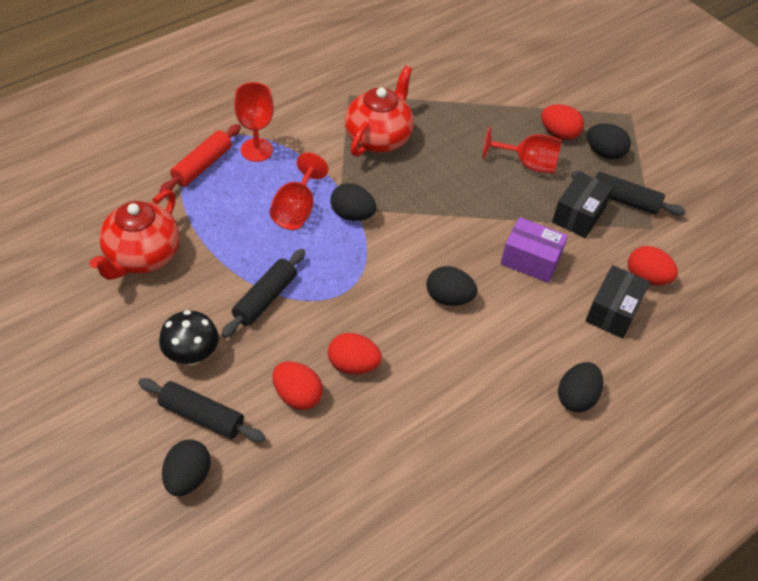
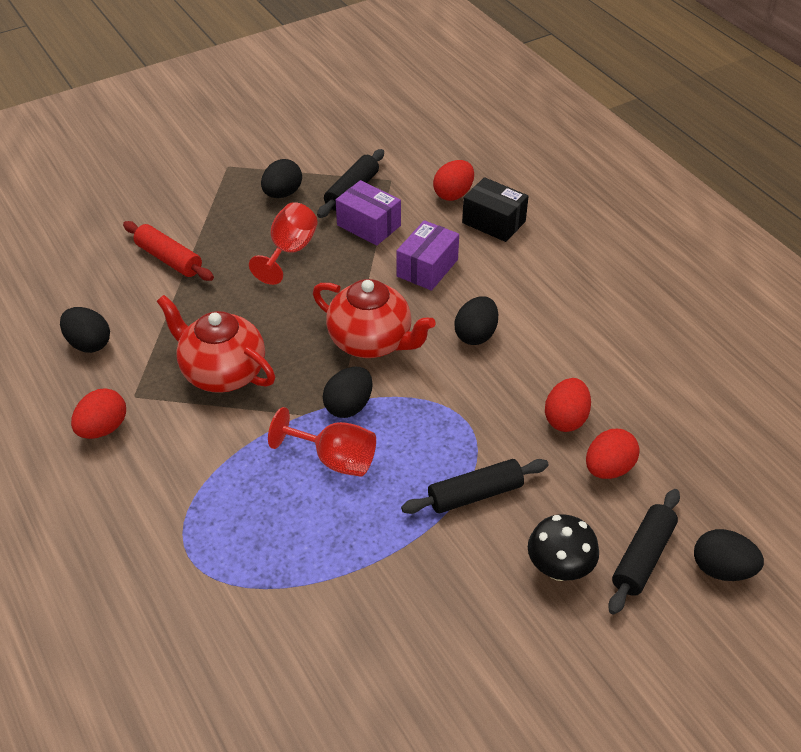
camera: 80 degrees left, 5 degrees down
(142, 257) = (401, 629): red teapot -> red teapot (371, 342)
(202, 166) = (239, 561): red rolling pin -> red rolling pin (169, 259)
(256, 150) = (220, 498): red goblet -> none
(265, 299) = (475, 494): black rolling pin -> black rolling pin turned 60 degrees counterclockwise
(559, 134) = (247, 221): red egg -> red egg (103, 428)
(576, 397) = (593, 261): black egg -> black egg (89, 343)
(578, 215) = (368, 225): black box -> purple box

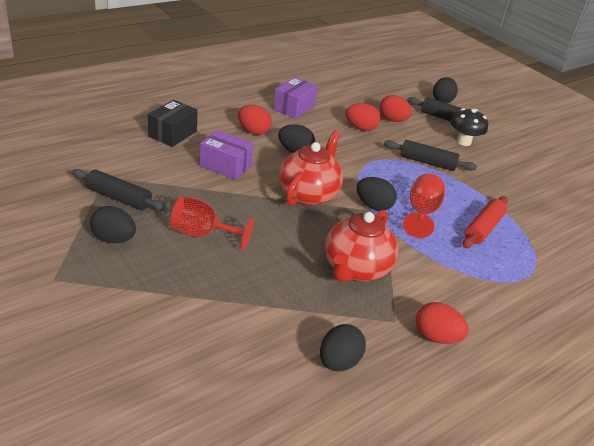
camera: 100 degrees left, 10 degrees down
(169, 259) = (211, 314): red rolling pin -> red rolling pin (483, 228)
(368, 225) = (170, 190): purple box -> purple box (294, 108)
(453, 194) = (134, 148): red egg -> red egg (253, 131)
(475, 494) = (427, 162): black rolling pin -> black rolling pin turned 45 degrees counterclockwise

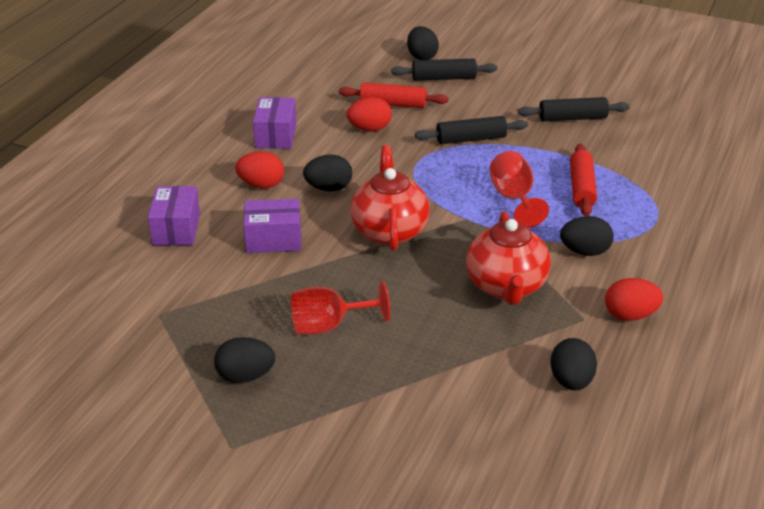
camera: 25 degrees left, 0 degrees up
(119, 198) = (200, 330): black rolling pin -> black rolling pin (572, 118)
(173, 134) = (176, 229): black box -> purple box
(373, 206) = (463, 213): black egg -> black egg (585, 251)
(392, 120) = (393, 104): red egg -> red rolling pin
(463, 141) = (485, 98): black mushroom -> none

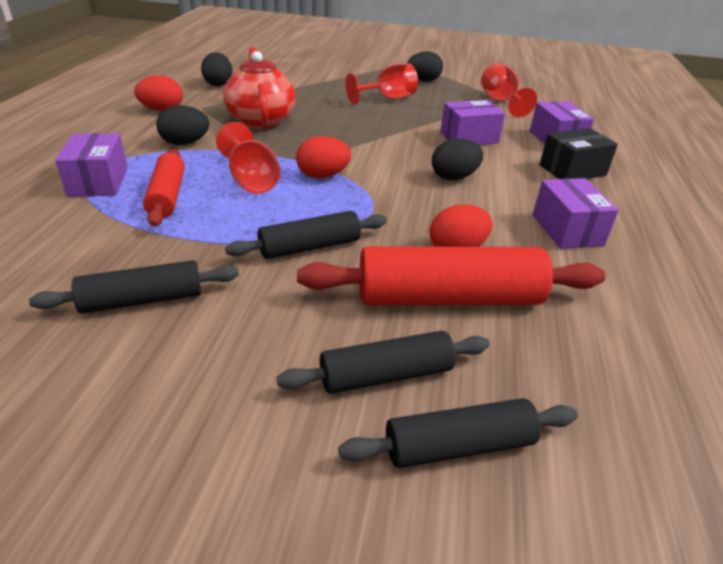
camera: 165 degrees right, 0 degrees up
(171, 308) = (501, 102): none -> red goblet
(207, 188) = (572, 170): none -> black box
(261, 185) = (524, 176): red egg -> red egg (322, 176)
(389, 230) = (372, 148): red teapot -> none
(393, 104) = (448, 298): red rolling pin -> red rolling pin, size x1.64
(422, 57) = (459, 446): black egg -> black rolling pin
(645, 207) = (98, 181): none -> purple box

